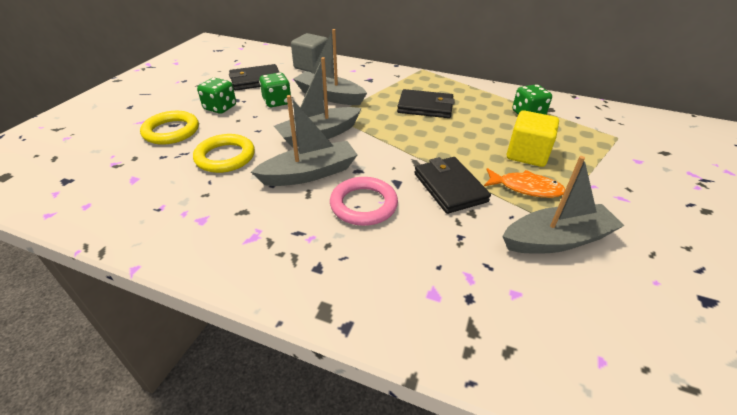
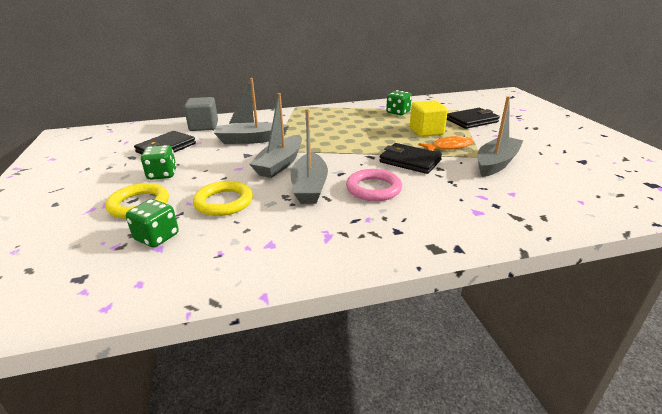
camera: 35 degrees left, 10 degrees down
(277, 102) = (211, 155): green dice -> green dice (157, 237)
(309, 173) = (310, 187): grey boat -> grey boat turned 150 degrees clockwise
(425, 107) = (331, 126): black wallet -> black wallet (472, 121)

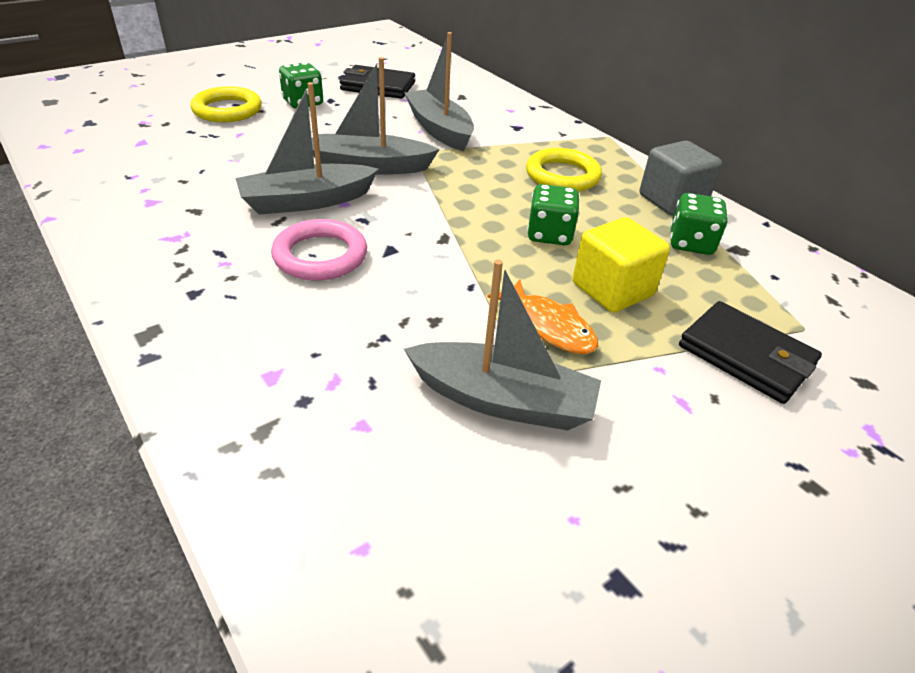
camera: 65 degrees right, 10 degrees up
(157, 237) = (160, 136): green dice -> green dice (549, 235)
(204, 126) = (463, 90): grey cube -> grey cube (672, 201)
(224, 202) = (245, 153): yellow ring -> yellow ring (562, 175)
(409, 161) = (446, 281): black wallet -> none

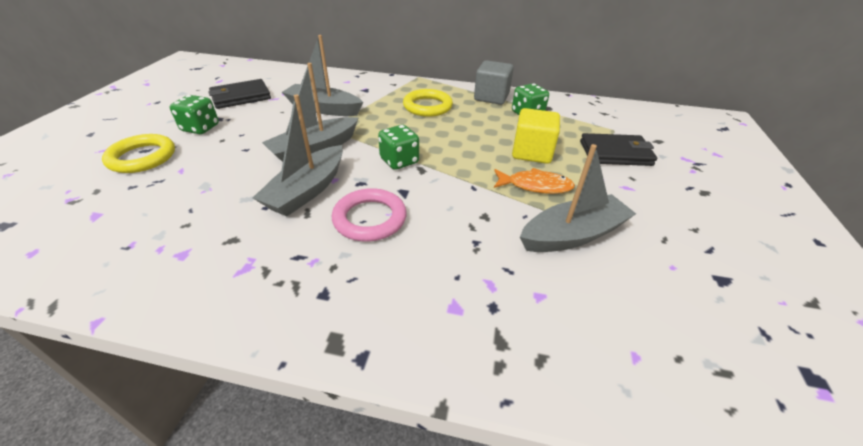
camera: 40 degrees left, 0 degrees up
(549, 235) = (467, 140): green dice -> green dice (399, 161)

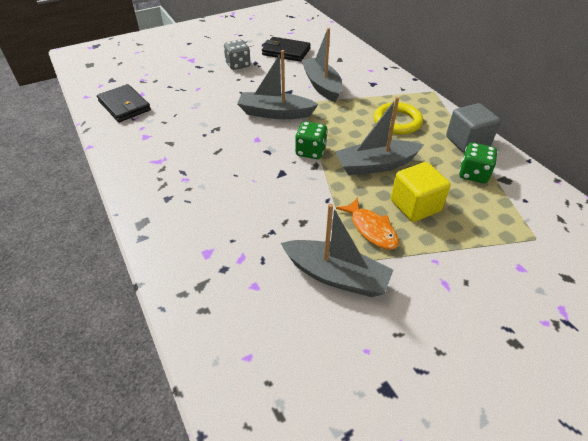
camera: 50 degrees right, 5 degrees up
(142, 157) = (192, 70): yellow ring -> none
(200, 128) = (238, 65): green dice -> grey dice
(307, 190) = (235, 138): grey boat -> grey boat (375, 165)
(370, 219) = (240, 176): pink ring -> none
(615, 153) = (492, 255): black wallet -> black wallet (124, 106)

